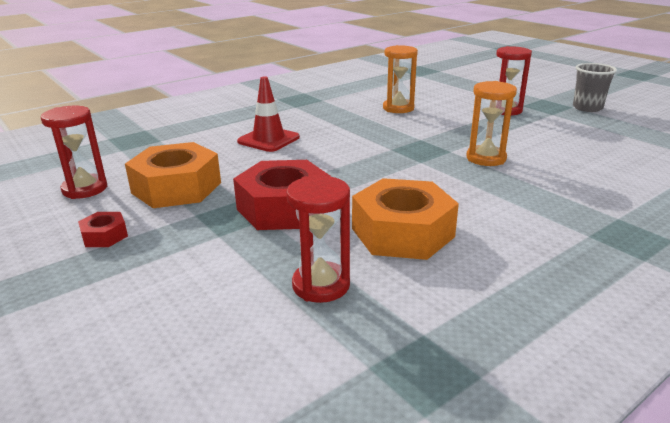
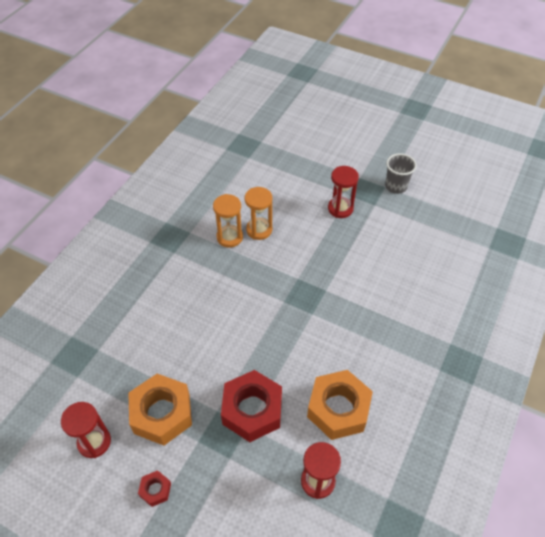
camera: 25 degrees left, 25 degrees up
(268, 139) = (186, 318): red traffic cone -> none
(486, 158) = (353, 293): orange hourglass -> orange hourglass (229, 237)

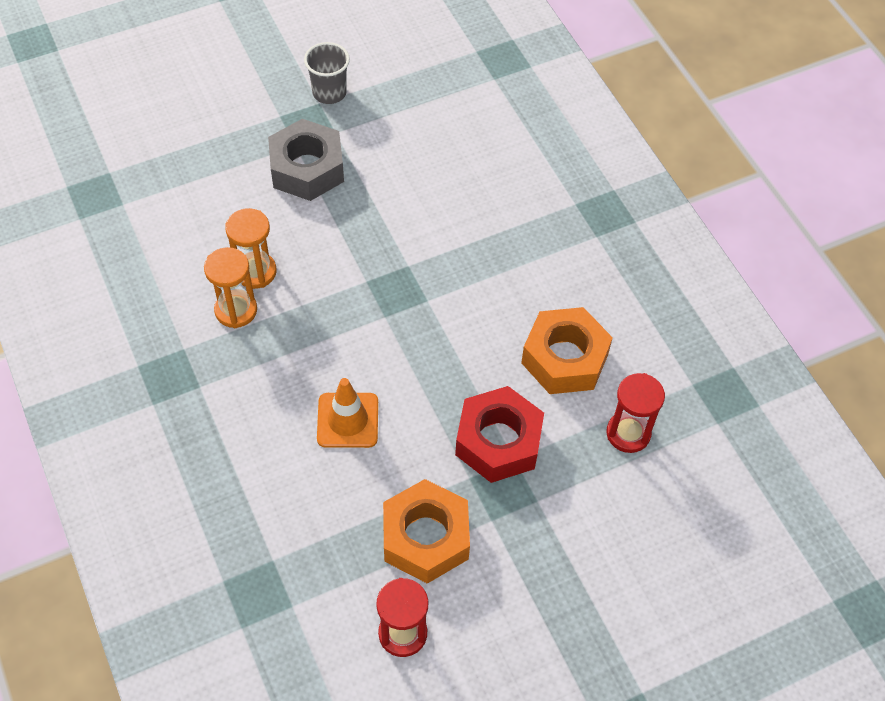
camera: 55 degrees left, 5 degrees up
(155, 490) = (516, 599): red nut -> none
(206, 327) = (347, 420): none -> orange traffic cone
(340, 209) = (307, 169): red hourglass -> grey nut

